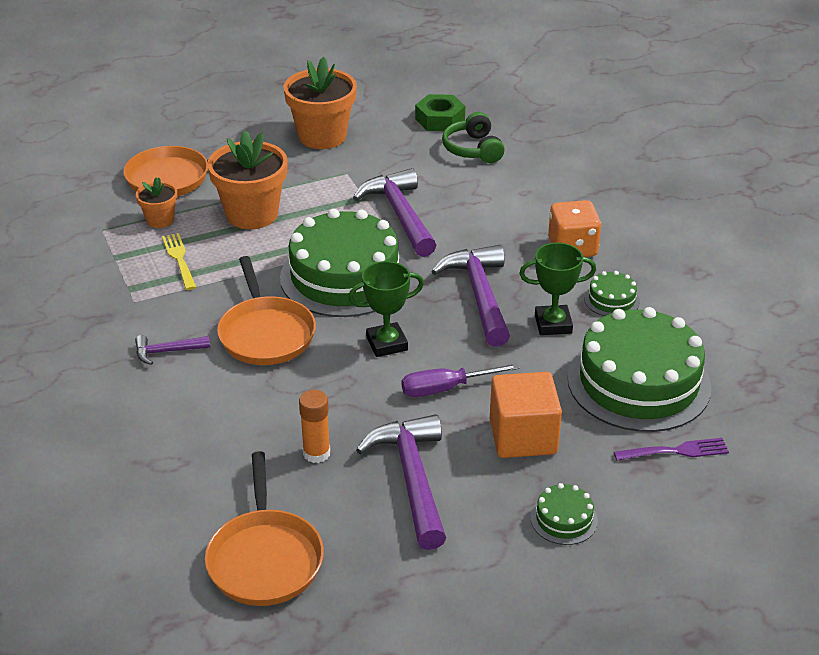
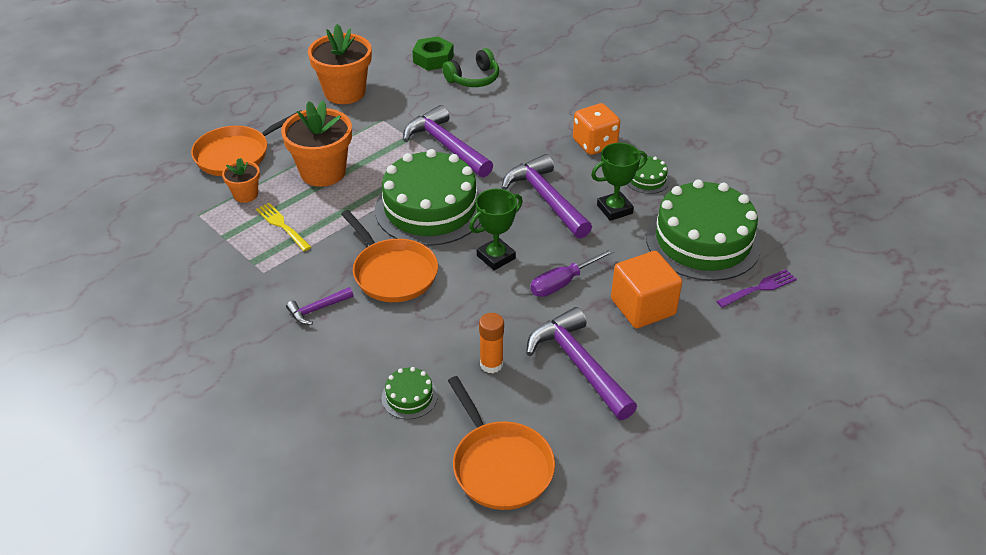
camera: 20 degrees left, 5 degrees up
(473, 149) = (473, 79): green headphones -> green headphones turned 90 degrees counterclockwise
(564, 519) = (710, 365): green cake -> green cake (409, 397)

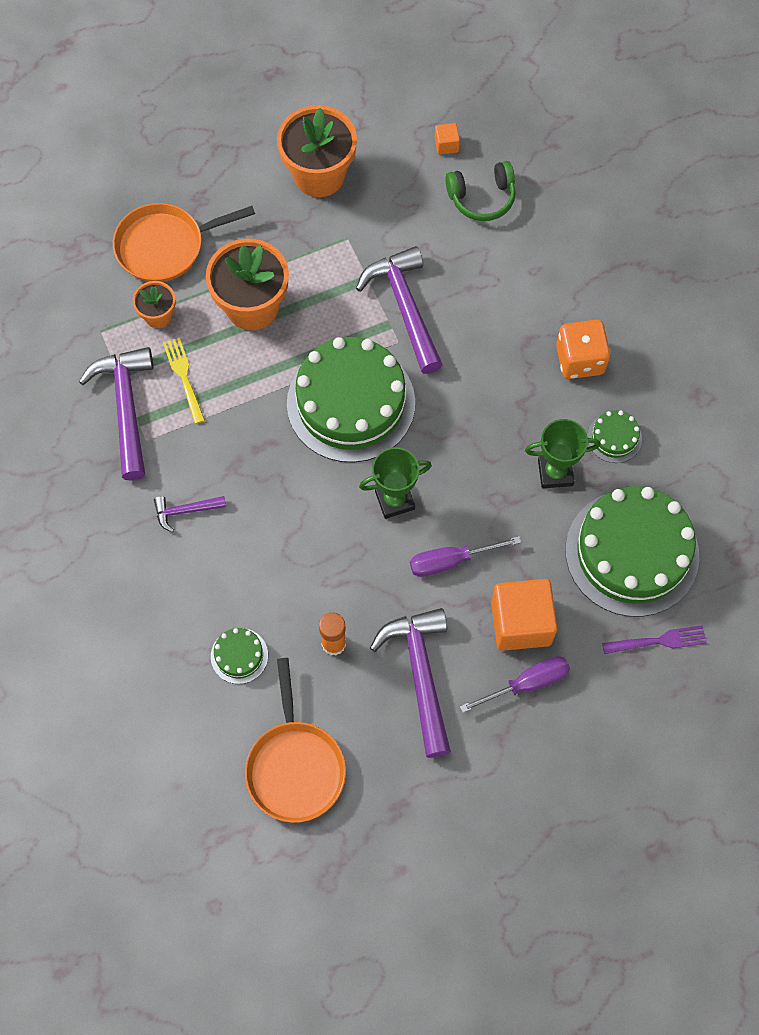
camera: 20 degrees right, 25 degrees up
(392, 273) = (278, 486): orange pan -> none
(433, 59) = (446, 145): green nut -> orange cube
(545, 198) = (484, 430): purple hammer -> purple hammer (126, 407)
(672, 345) = (527, 683): none -> purple screwdriver

